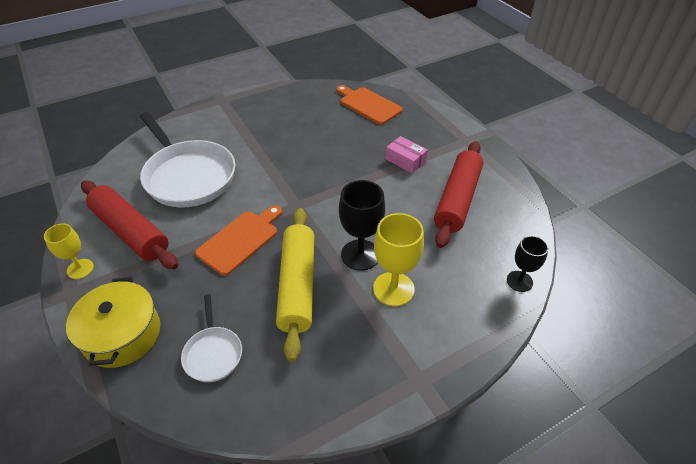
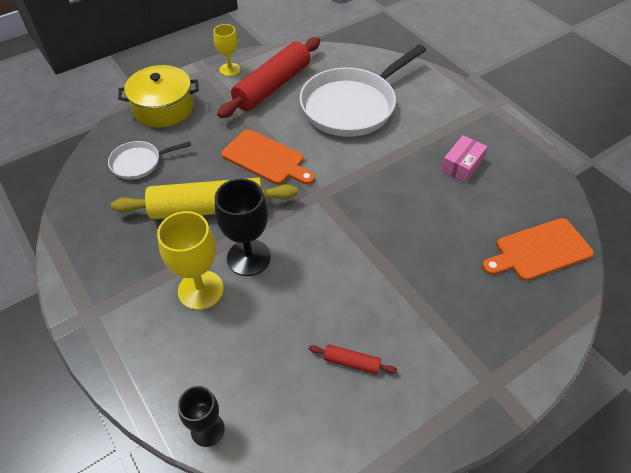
camera: 85 degrees right, 5 degrees up
(368, 105) = (539, 250): orange cutting board -> orange cutting board turned 150 degrees counterclockwise
(405, 160) = (422, 299): pink box -> pink box (462, 165)
(457, 199) = (351, 362): red rolling pin -> red rolling pin, size x0.41

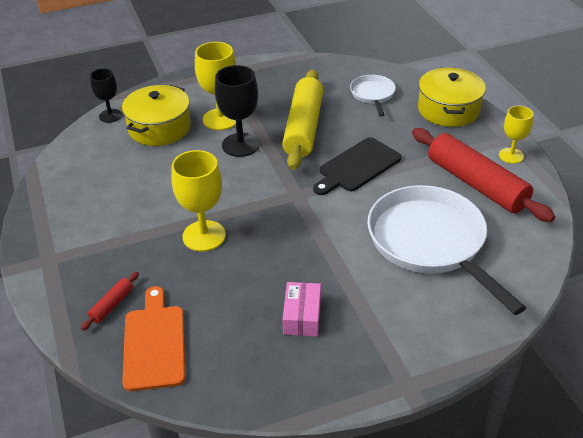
camera: 105 degrees right, 10 degrees down
(228, 353) = (159, 128): none -> yellow pot
(266, 158) = (357, 166): orange cutting board -> black cutting board
(351, 362) = (115, 185): red rolling pin -> red rolling pin (112, 305)
(401, 251) = (204, 236): none -> yellow goblet
(462, 165) = (302, 316): pink box -> pink box turned 45 degrees clockwise

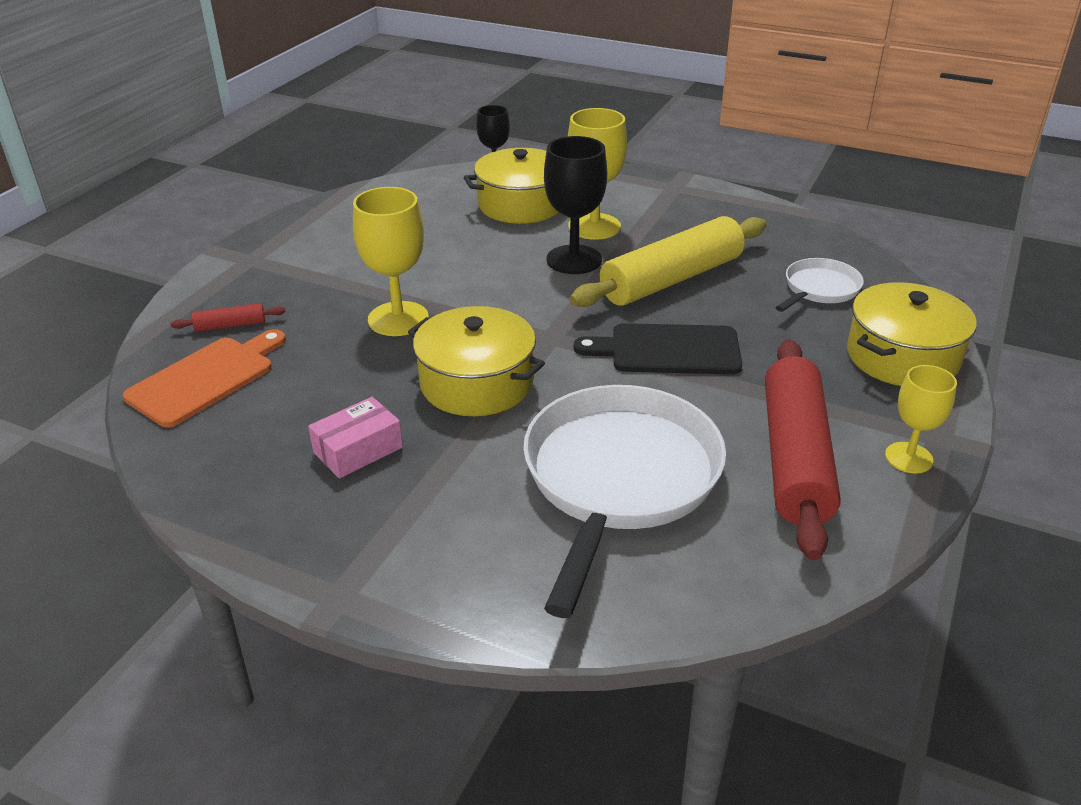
camera: 45 degrees right, 5 degrees down
(301, 242) = (476, 383): none -> yellow pot

